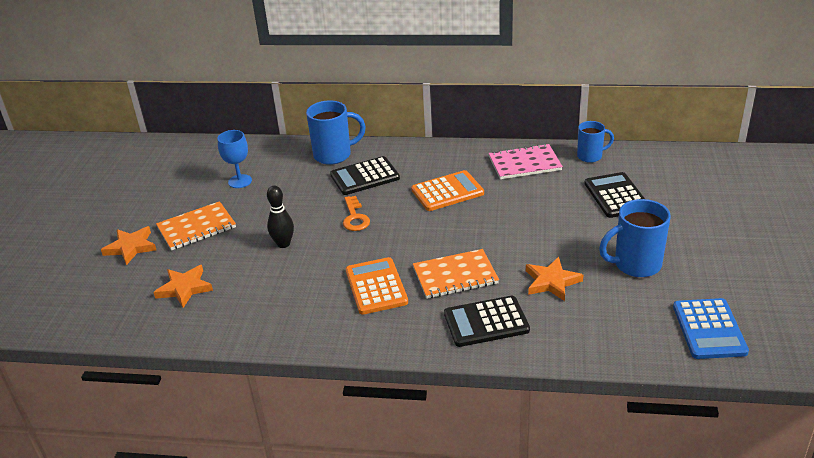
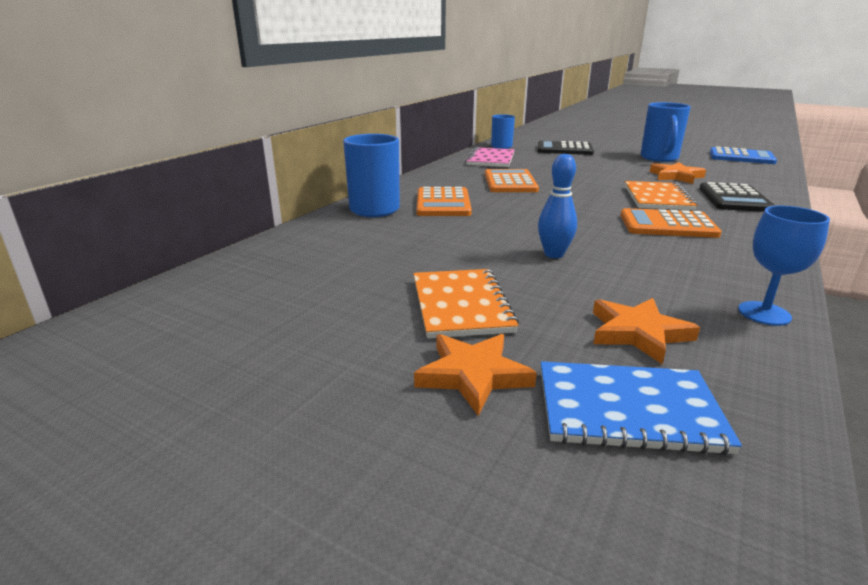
camera: 70 degrees left, 10 degrees down
(115, 291) = (628, 409): none -> blue notebook
(240, 181) = (362, 261): blue goblet -> blue goblet (764, 313)
(283, 244) = (554, 254): black bowling pin -> blue bowling pin
(355, 217) = (524, 217): orange key -> none
(365, 177) = (443, 203): black calculator -> orange calculator

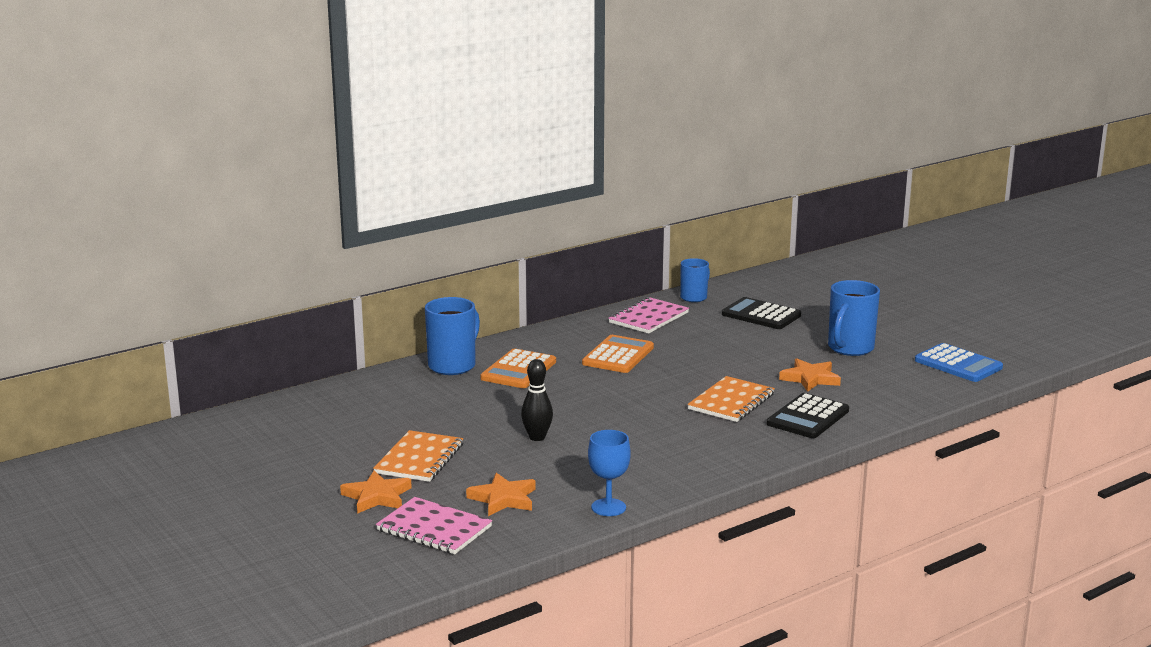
camera: 25 degrees right, 5 degrees down
(554, 254) = (537, 437): blue bowling pin -> black bowling pin
(628, 409) = (434, 528): blue notebook -> pink notebook
(667, 225) = (680, 431): orange calculator -> none

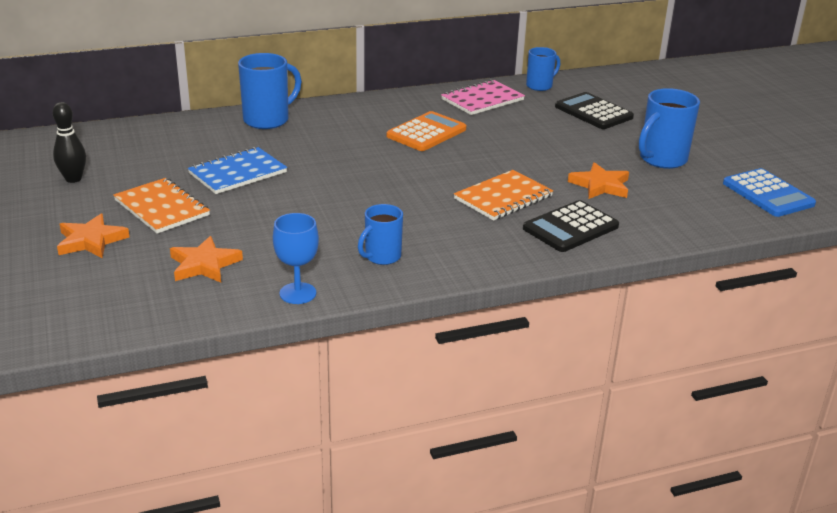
camera: 15 degrees right, 10 degrees up
(419, 459) = (161, 208): orange notebook -> orange notebook turned 75 degrees counterclockwise
(434, 528) = (114, 285): pink notebook -> none
(466, 418) = (238, 173): none -> blue notebook
(518, 370) = (323, 133): orange calculator -> none
(537, 437) = (287, 204): black bowling pin -> black bowling pin (73, 179)
(660, 467) = (382, 257): none -> blue mug

